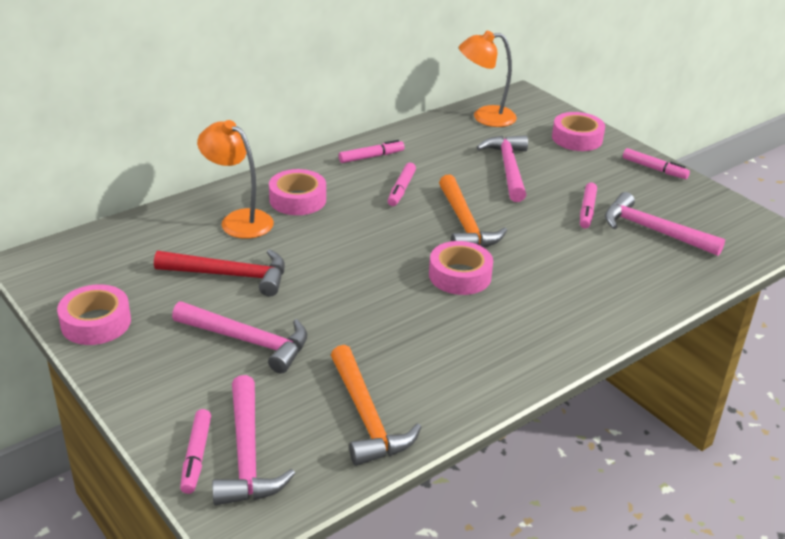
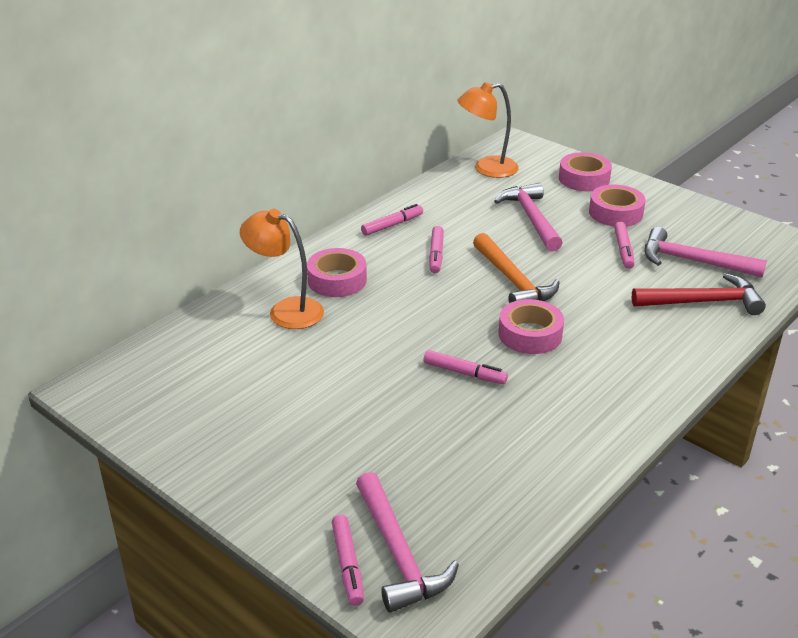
camera: 10 degrees left, 0 degrees up
(96, 322) = (183, 442): pink tape -> pink tape (615, 213)
(230, 275) = (301, 370): red hammer -> red hammer (702, 302)
(247, 341) = (349, 435): pink hammer -> none
(366, 416) = (500, 493): orange hammer -> none
(654, 169) = (668, 199): pink marker -> pink marker (464, 373)

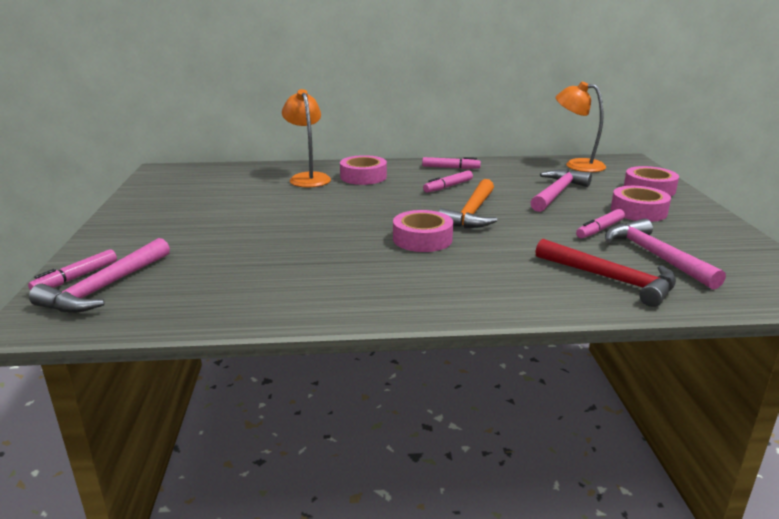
camera: 45 degrees right, 10 degrees down
(464, 373) = (336, 237): pink marker -> none

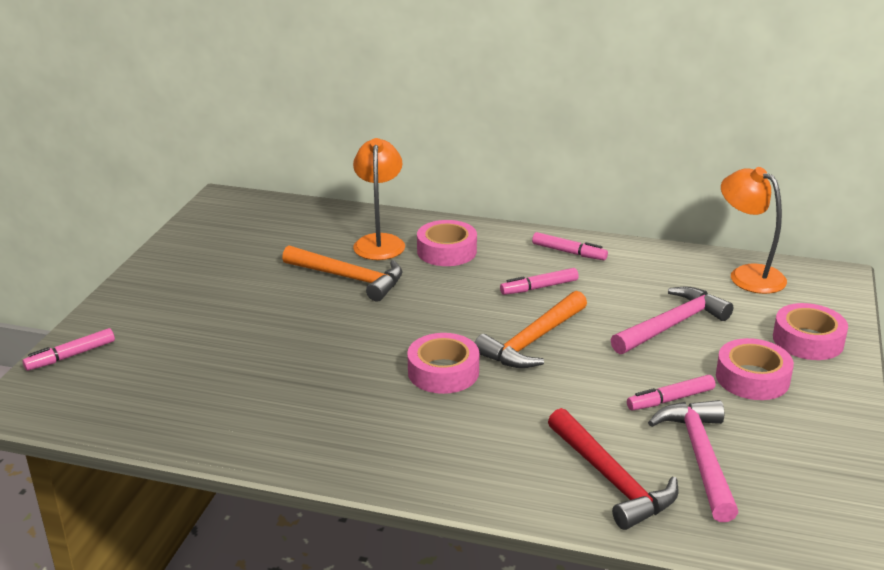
camera: 20 degrees right, 5 degrees up
(106, 287) = (91, 375): pink hammer -> none
(300, 199) = (349, 278): none -> orange hammer

